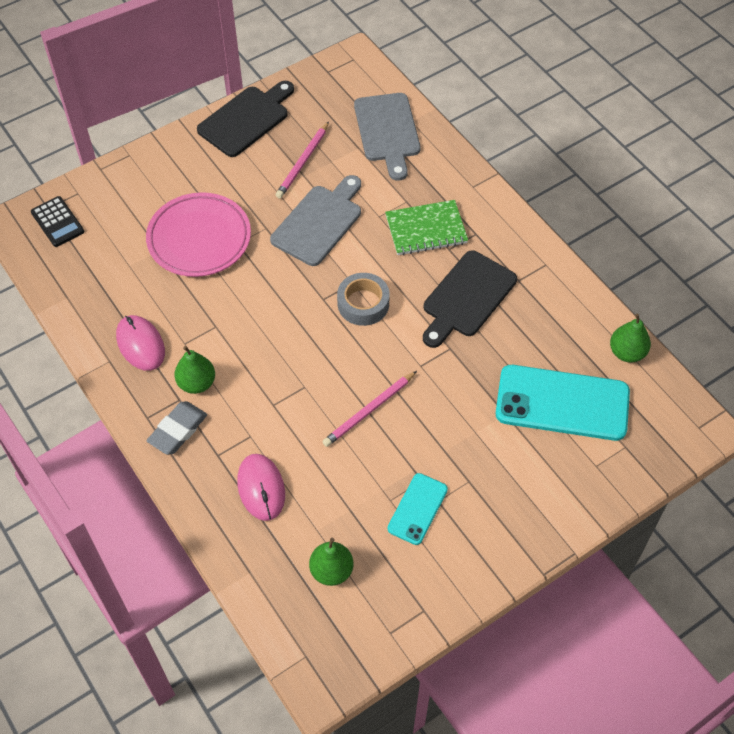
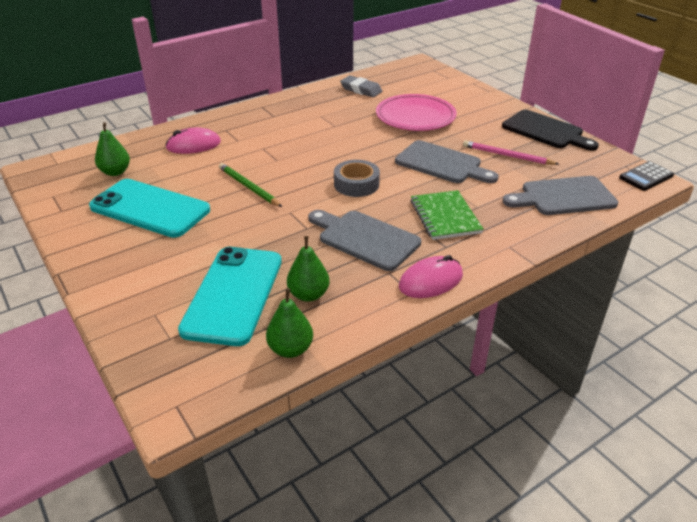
camera: 90 degrees right, 20 degrees down
(57, 222) = (421, 73): black calculator -> black calculator (646, 177)
(140, 344) = (320, 102): pink mouse -> pink mouse (430, 281)
(178, 430) = (249, 116): grey eraser -> grey eraser (361, 90)
(197, 383) = (286, 121): green pear -> green pear (308, 295)
(369, 411) = (248, 187): pink pencil -> green pencil
(417, 509) = (150, 208): turquoise phone -> turquoise phone, size x1.89
(466, 297) = (365, 238): black cutting board -> grey cutting board

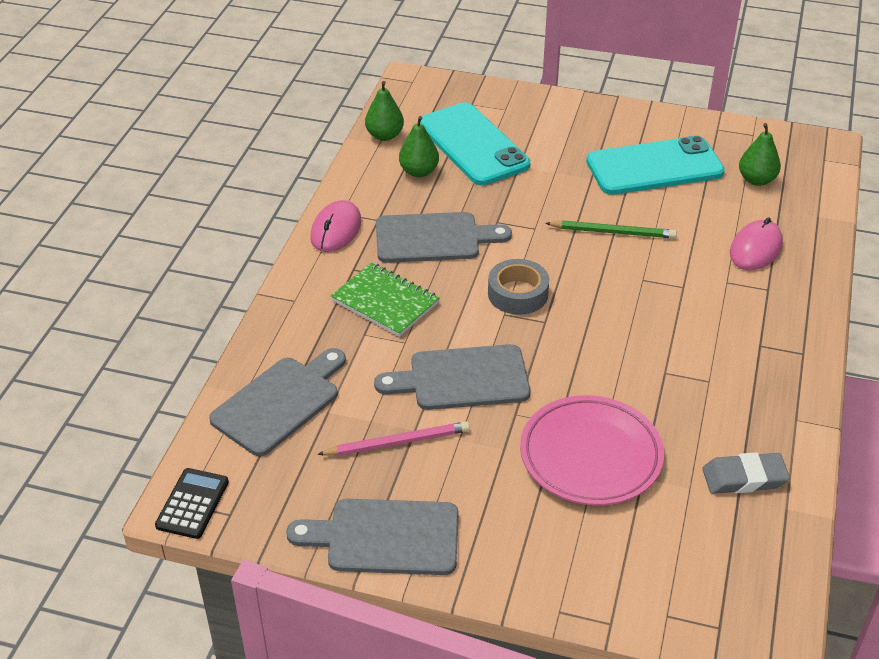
camera: 140 degrees right, 5 degrees up
(545, 131) = (385, 537): black cutting board -> grey cutting board

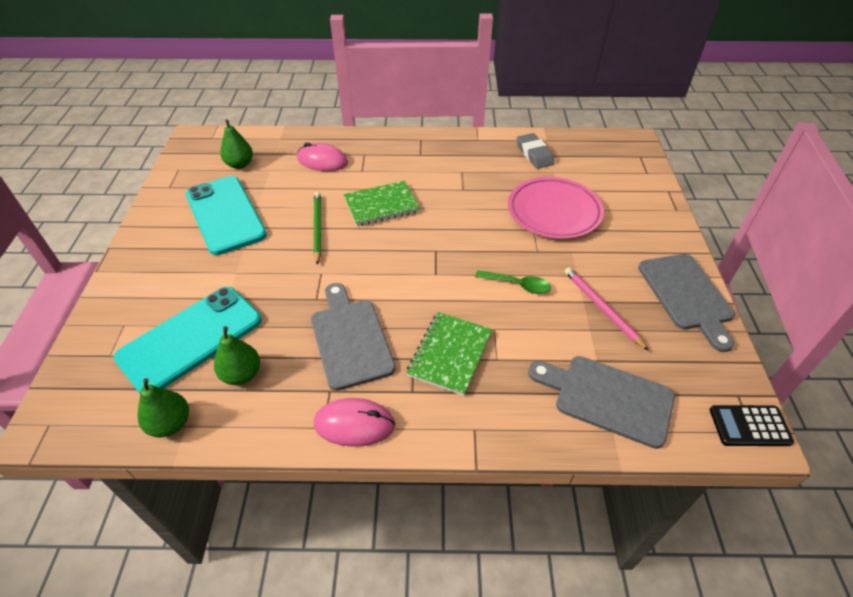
camera: 105 degrees left, 5 degrees up
(462, 378) = (518, 285): grey cutting board -> green spoon
(518, 294) = (409, 270): grey tape -> none
(645, 289) = (381, 205): none -> green notebook

